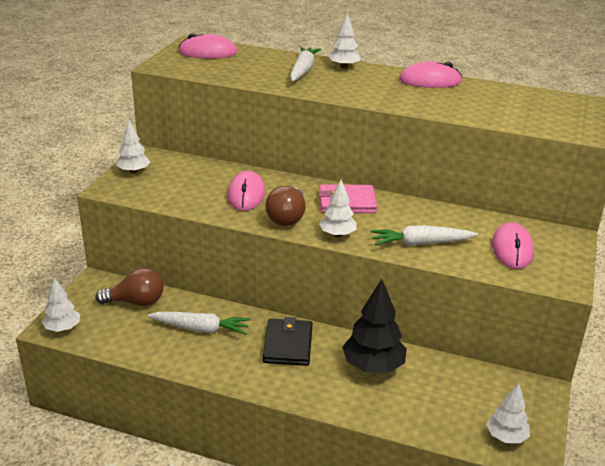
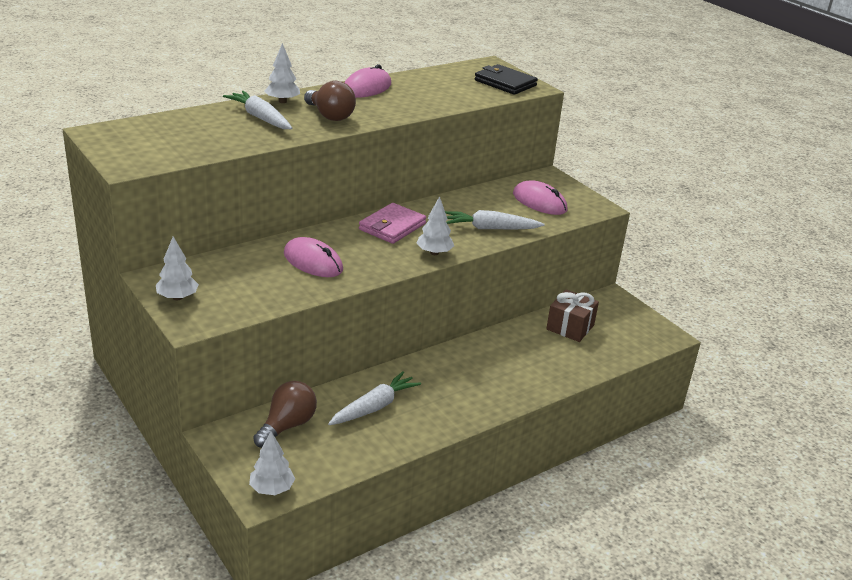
camera: 55 degrees left, 0 degrees up
(207, 52) = (137, 135): pink mouse -> none
(287, 218) = (379, 261): brown light bulb -> brown light bulb (330, 116)
(288, 345) = (449, 373): black wallet -> black wallet (505, 83)
(373, 366) = (518, 348): black tree -> none
(421, 243) = (490, 228): white carrot -> white carrot turned 60 degrees clockwise
(449, 383) = (570, 327): none -> brown gift
(506, 436) = (642, 335): white tree -> none

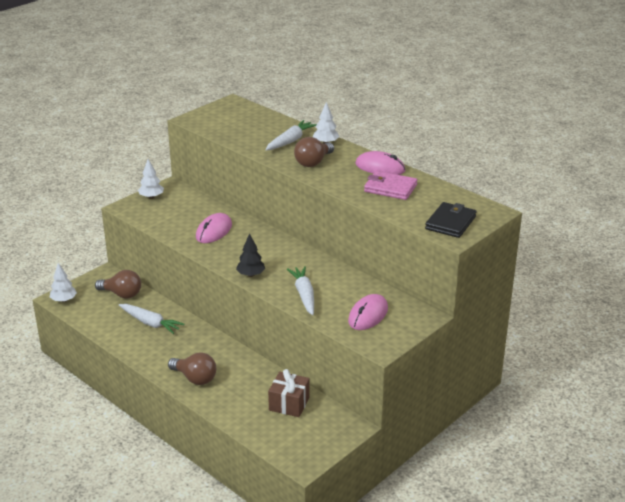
camera: 80 degrees right, 0 degrees up
(392, 227) = (280, 253): pink wallet -> pink wallet (390, 188)
(434, 253) = (251, 275): white tree -> black tree
(509, 385) = (195, 378): none -> brown light bulb

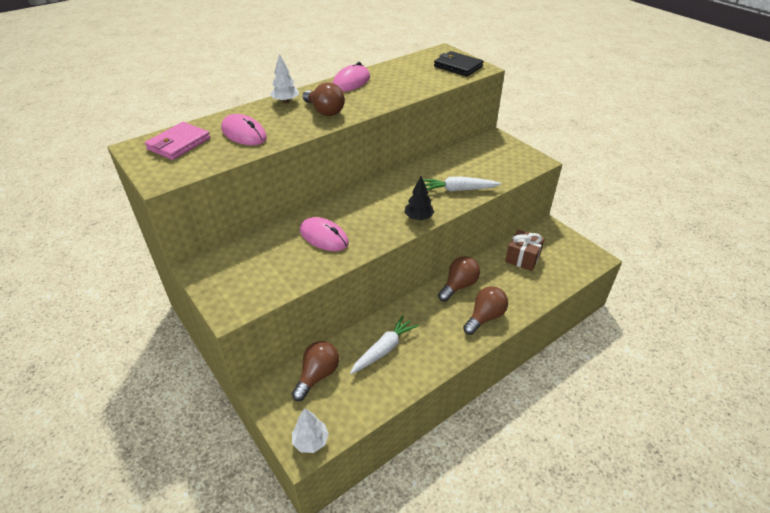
camera: 80 degrees left, 10 degrees up
(151, 197) = (217, 285): white tree -> none
(236, 360) = (459, 286): none -> brown light bulb
(290, 141) = (269, 119): white carrot -> none
(368, 315) = (492, 161): pink mouse -> pink mouse (244, 133)
(390, 188) = (392, 82): pink wallet -> pink wallet (179, 144)

